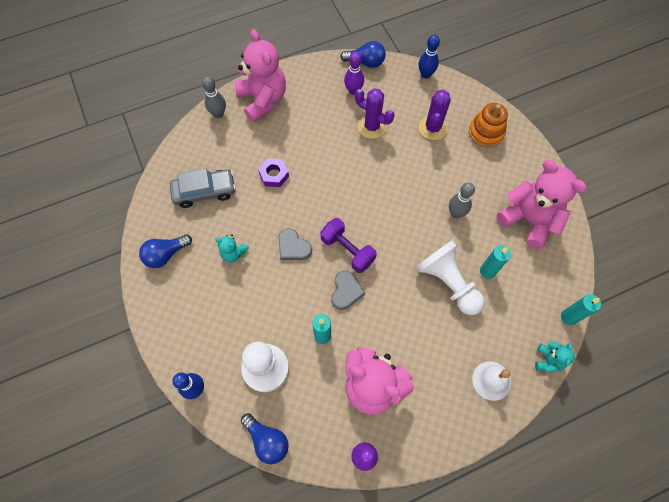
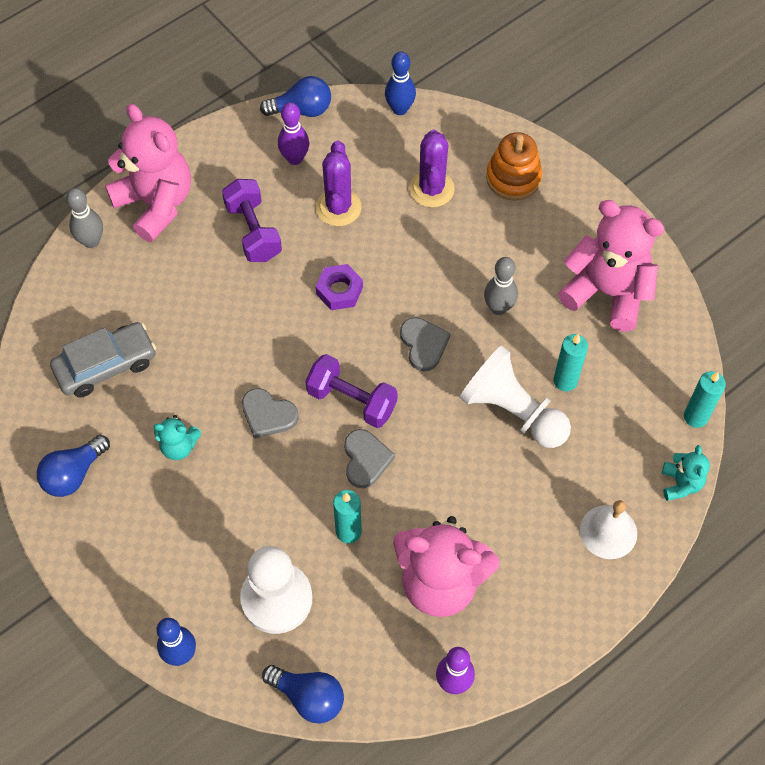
camera: 15 degrees left, 5 degrees down
(274, 175) = (207, 315): purple nut -> purple nut (339, 291)
(316, 130) = (253, 231): none -> purple dumbbell
(372, 127) = (338, 207): purple cactus -> purple cactus turned 75 degrees clockwise
(402, 225) = (423, 344): none -> grey heart

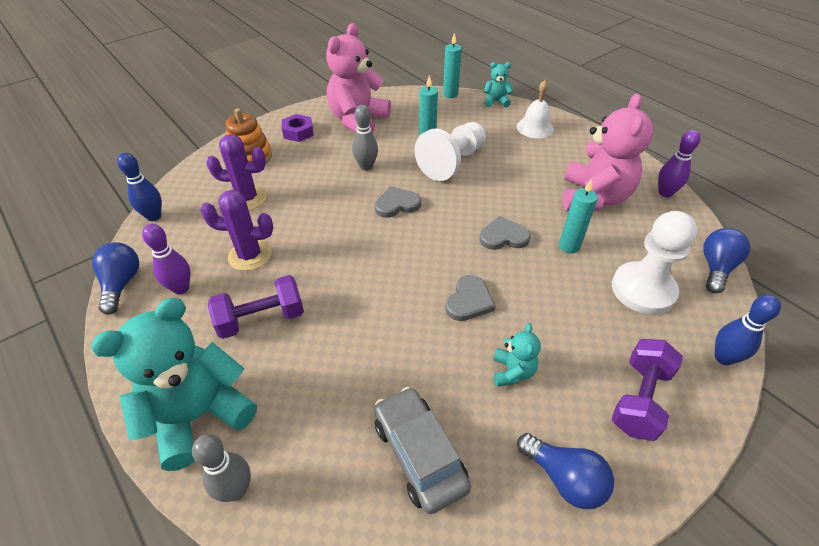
camera: 90 degrees left, 15 degrees down
(156, 203) = (199, 415): pink teddy bear -> turquoise teddy bear
(339, 291) = (340, 254): purple nut -> purple nut (298, 132)
(352, 400) = (450, 245): purple dumbbell -> purple dumbbell (639, 399)

